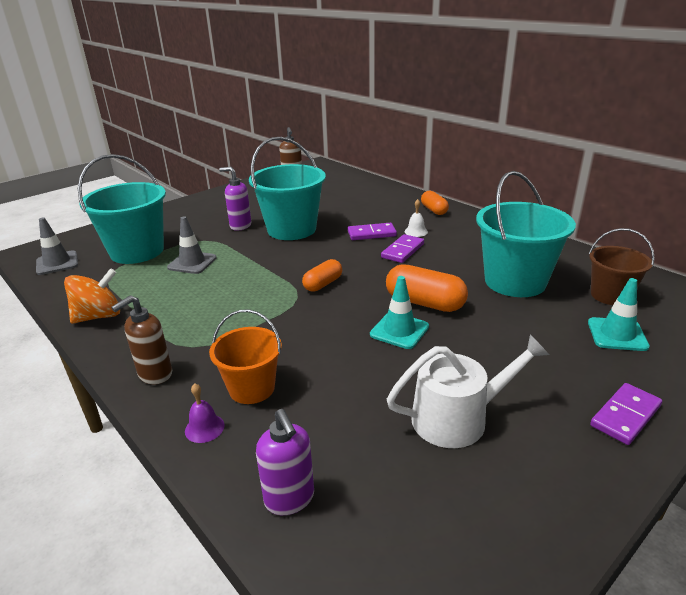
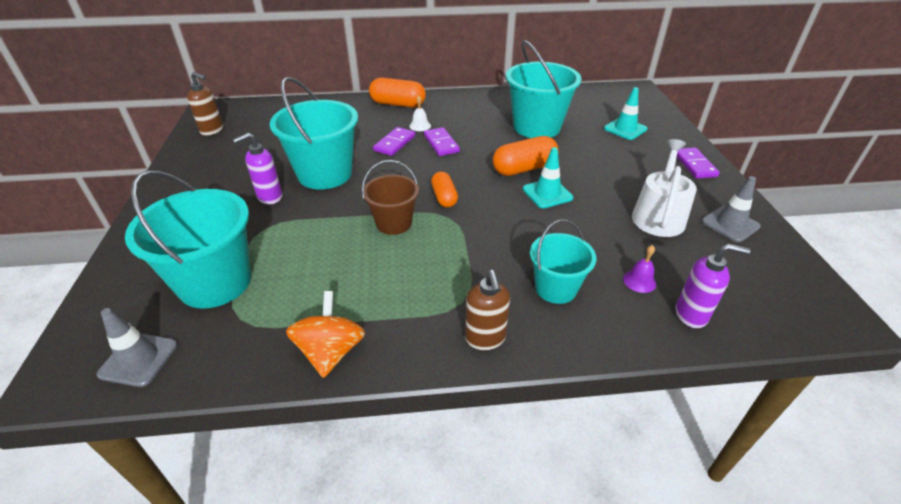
camera: 55 degrees left, 10 degrees up
(192, 263) = (303, 252): grey traffic cone -> grey traffic cone (730, 224)
(204, 428) = (587, 331): purple bell -> purple bell (639, 281)
(252, 388) = (556, 288): orange bucket -> turquoise bucket
(434, 210) = (398, 104): orange capsule -> orange capsule, size x1.59
(610, 295) = (586, 110): brown bucket -> brown bucket (394, 223)

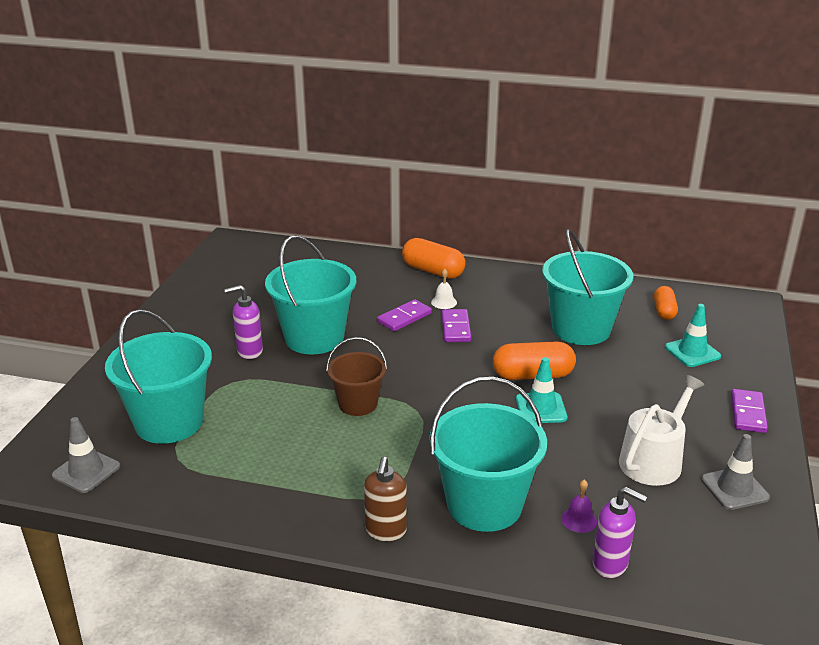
camera: 20 degrees right, 10 degrees down
(212, 130) = (223, 267): brown soap dispenser -> none
(331, 352) = (242, 505): orange spinning top -> none
(444, 197) = (424, 388): orange capsule -> orange capsule (664, 311)
(556, 288) = (484, 505): turquoise bucket -> turquoise bucket, size x1.69

